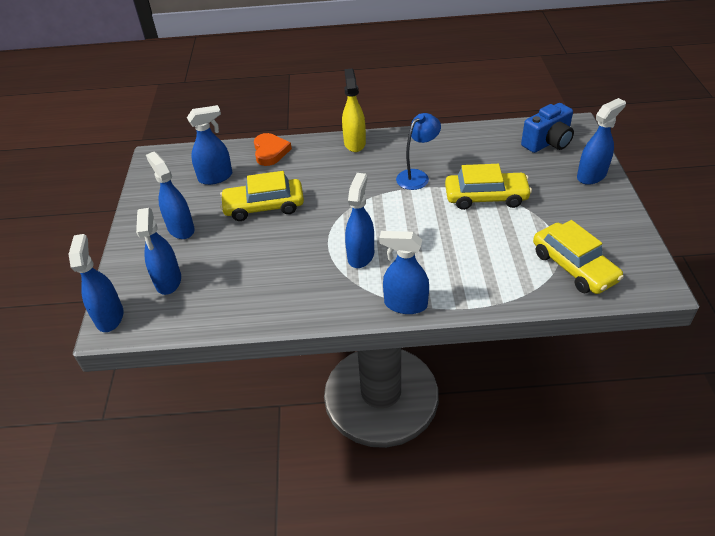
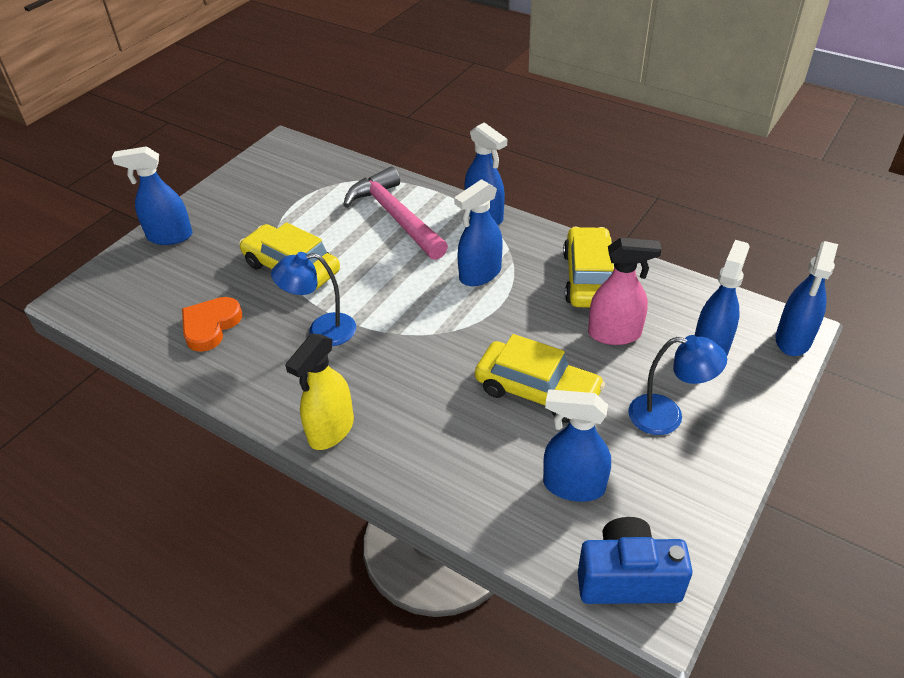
camera: 145 degrees left, 0 degrees up
(181, 229) = (667, 416): blue spray bottle -> blue lamp
(238, 260) = (615, 334): none -> pink spray bottle
(270, 152) = (458, 490): orange heart -> orange heart (210, 326)
(470, 267) = (395, 217): none -> pink hammer
(547, 143) = (137, 293): blue camera -> blue camera (627, 578)
(573, 267) = (317, 179): yellow car -> yellow car (589, 278)

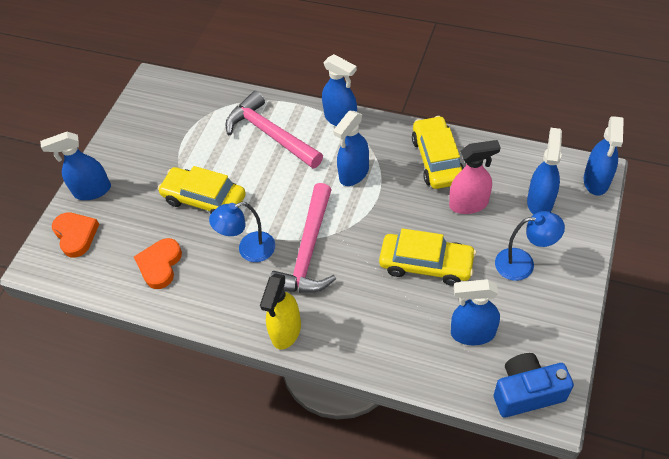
camera: 10 degrees left, 10 degrees up
(130, 277) = (76, 235): none -> orange heart
(393, 346) = (308, 251): none -> pink hammer

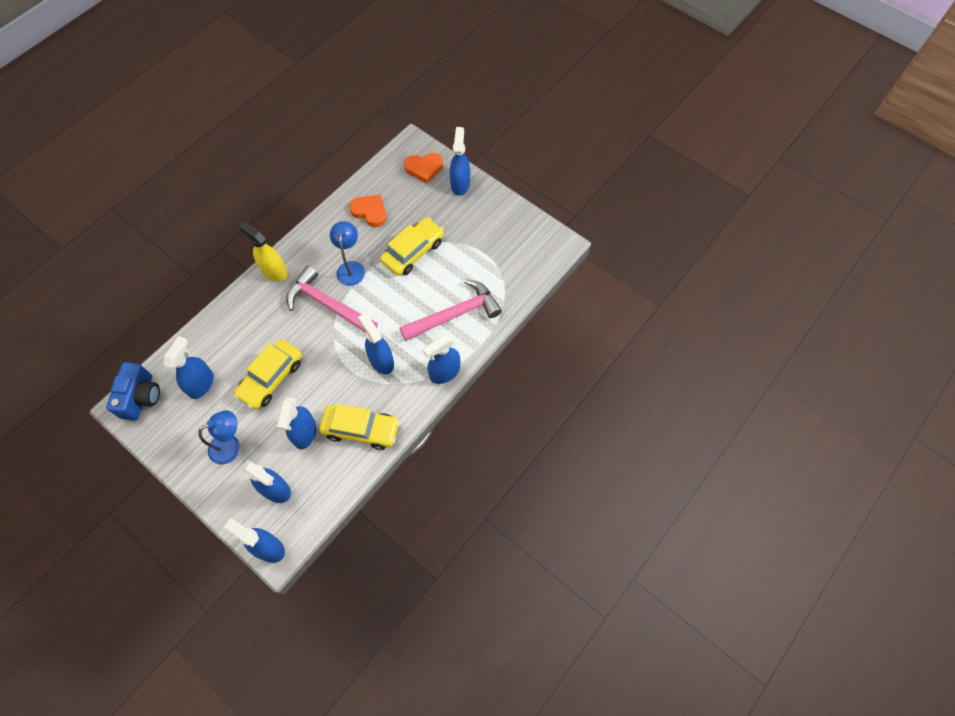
camera: 105 degrees right, 10 degrees up
(469, 204) = (304, 433): pink spray bottle -> blue spray bottle
(523, 263) = (231, 446): blue lamp -> blue lamp turned 135 degrees counterclockwise

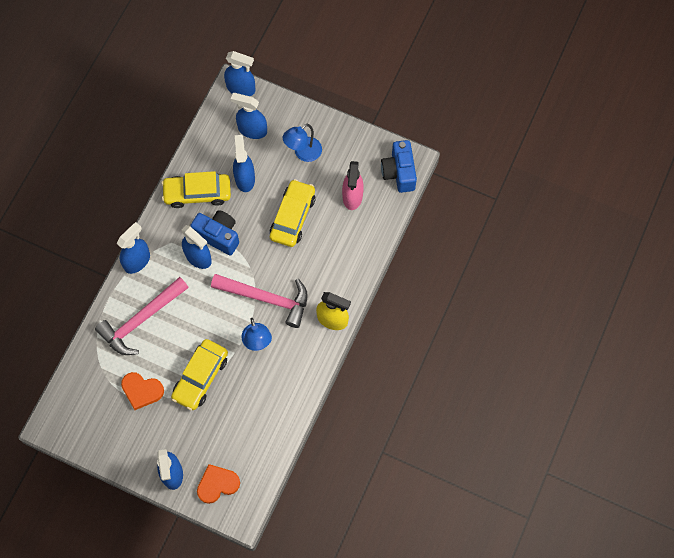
camera: 165 degrees right, 5 degrees up
(201, 384) = (352, 196): blue spray bottle -> pink spray bottle
(354, 378) = (218, 235): none -> blue camera
(370, 212) = (259, 413): orange heart -> orange heart (142, 391)

